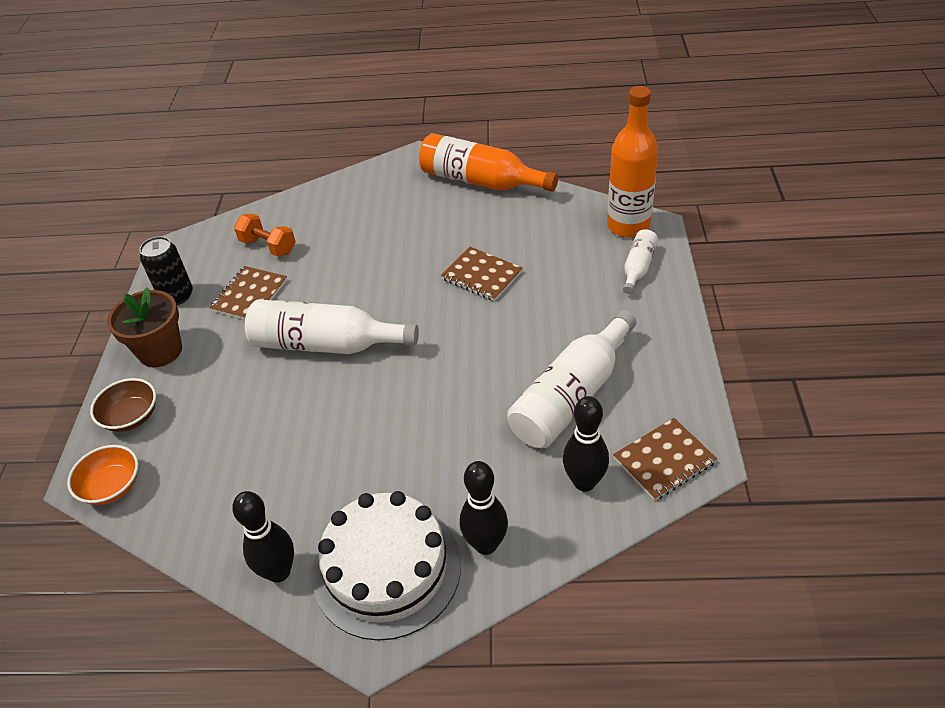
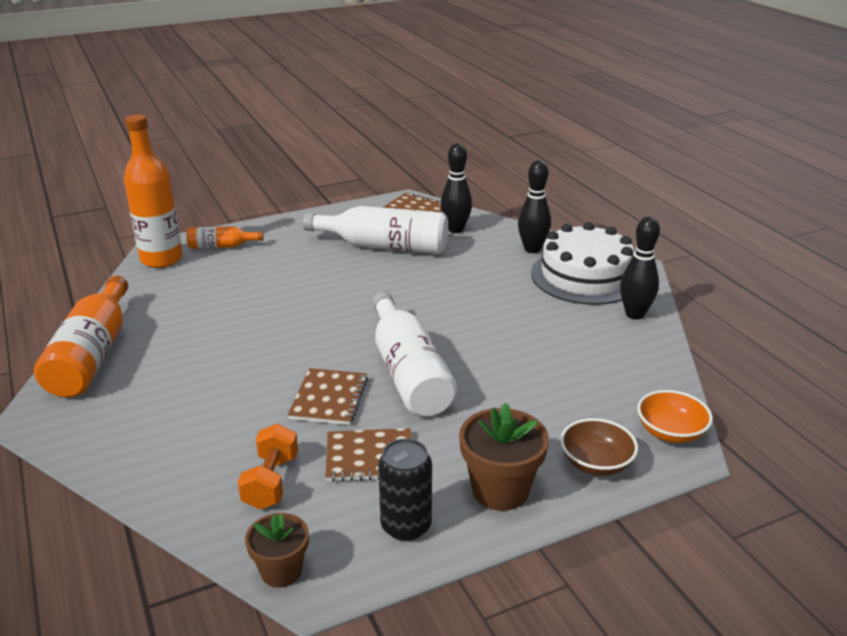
camera: 120 degrees left, 15 degrees down
(195, 239) = (281, 571): none -> brown flower pot
(482, 275) = (263, 314): brown notebook -> brown notebook (329, 399)
(638, 267) = (221, 246): white bottle -> orange bottle

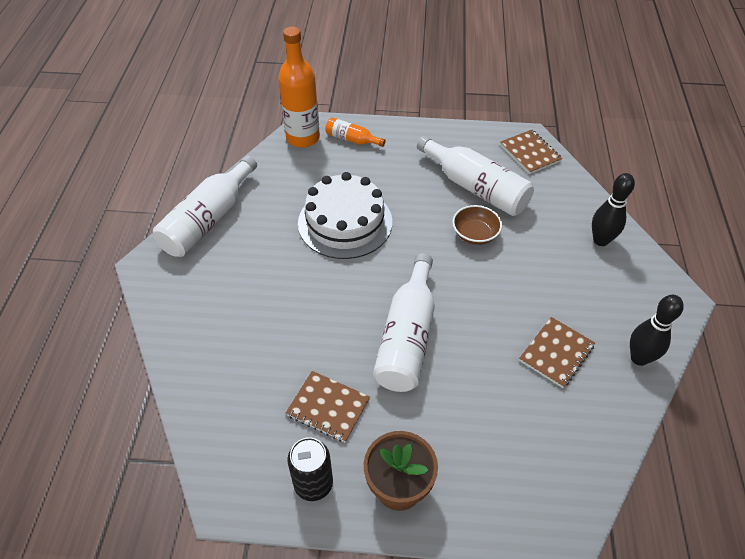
camera: 30 degrees right, 20 degrees up
(92, 354) = (208, 219): orange bottle -> white bottle
(271, 482) = (252, 396): orange dumbbell -> none
(281, 571) = (214, 477): brown flower pot -> none
(329, 399) = (335, 336): brown notebook -> brown notebook (556, 353)
(455, 229) = (548, 189): black bowling pin -> none
(585, 276) = (626, 293): white cake -> white cake (345, 222)
(596, 463) = (488, 501): brown bowl -> brown bowl (475, 234)
(670, 432) = (572, 502): orange bowl -> none

